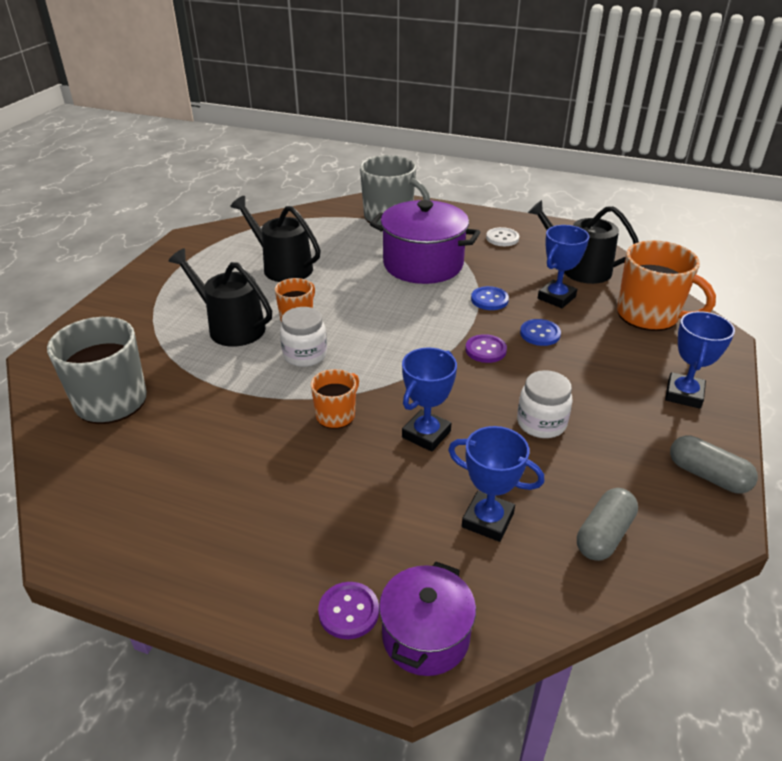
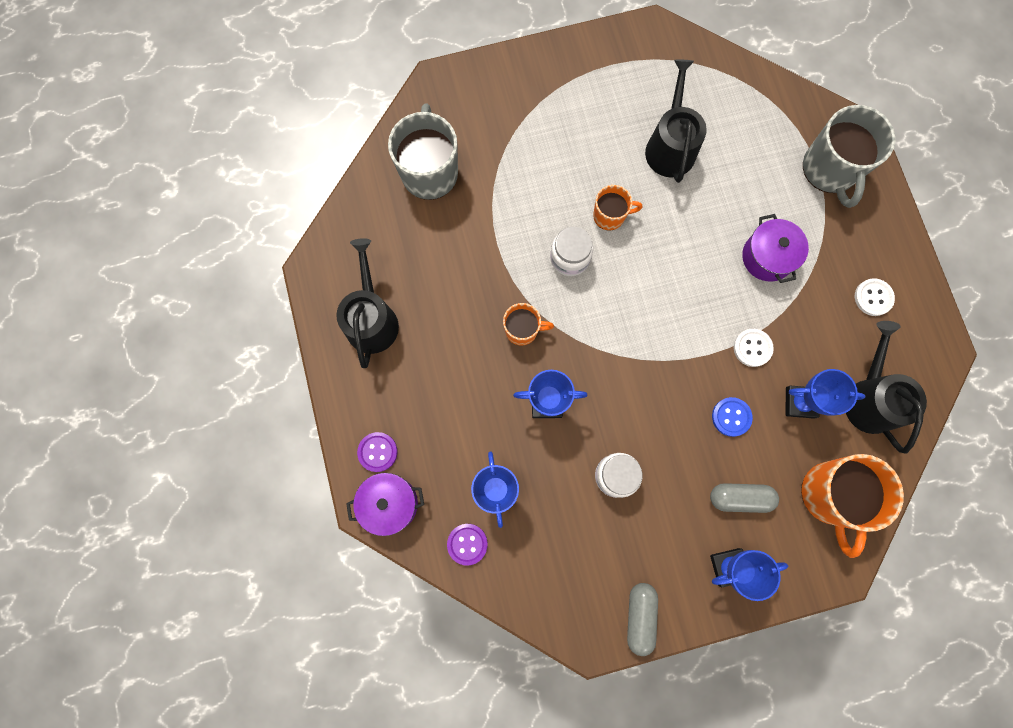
camera: 55 degrees right, 40 degrees up
(231, 327) = (561, 178): black watering can -> black watering can (372, 319)
(423, 264) = (767, 257): purple pot -> purple pot, size x0.60
(485, 350) = (676, 386): purple button -> purple button (467, 544)
(489, 300) = (752, 348): blue button -> white button
(604, 535) = (533, 568): grey capsule -> grey capsule (739, 498)

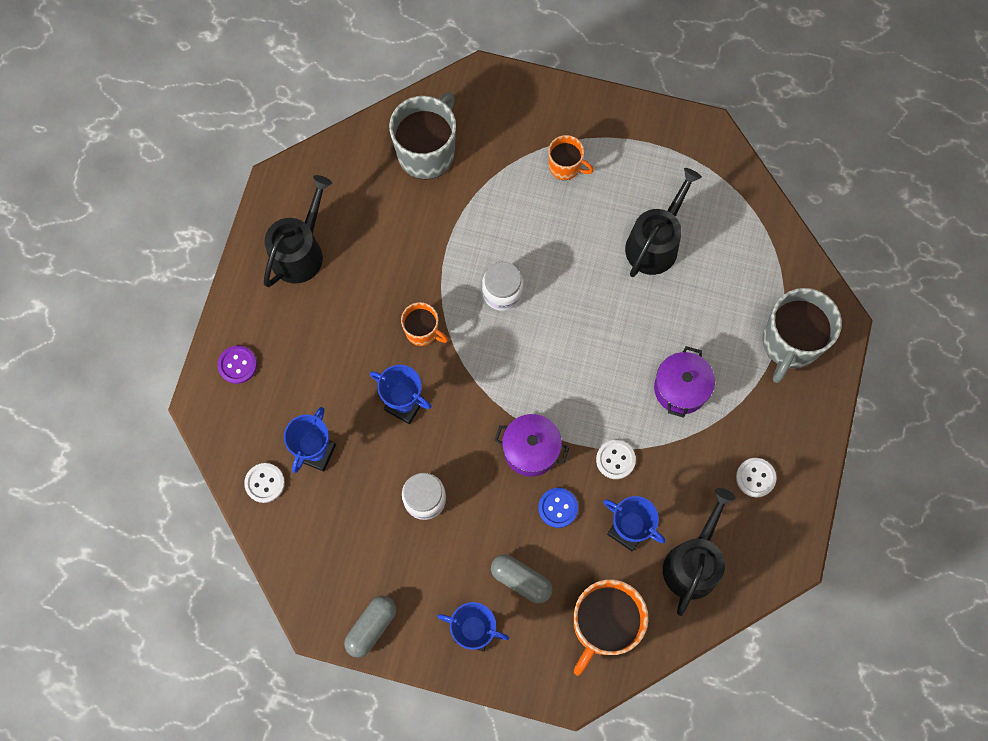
camera: 30 degrees right, 5 degrees down
(390, 503) = (221, 413): purple pot -> purple pot (531, 450)
(467, 544) = (265, 483): purple button -> white button
(610, 216) = (561, 275): orange mug -> orange mug (565, 166)

